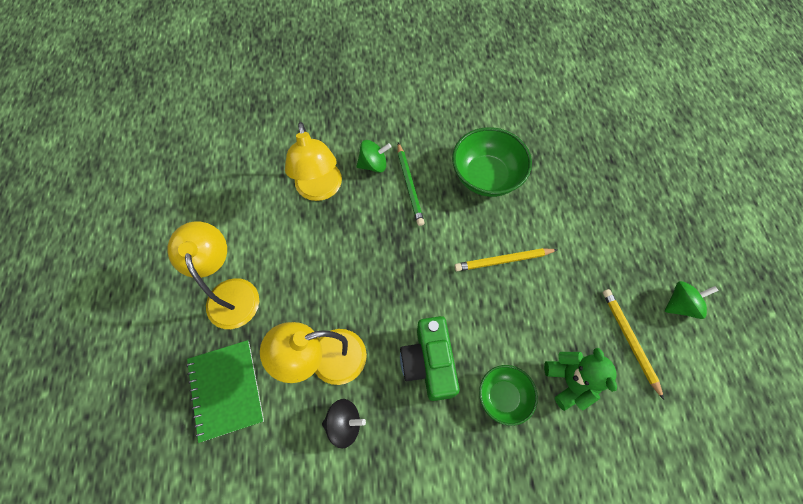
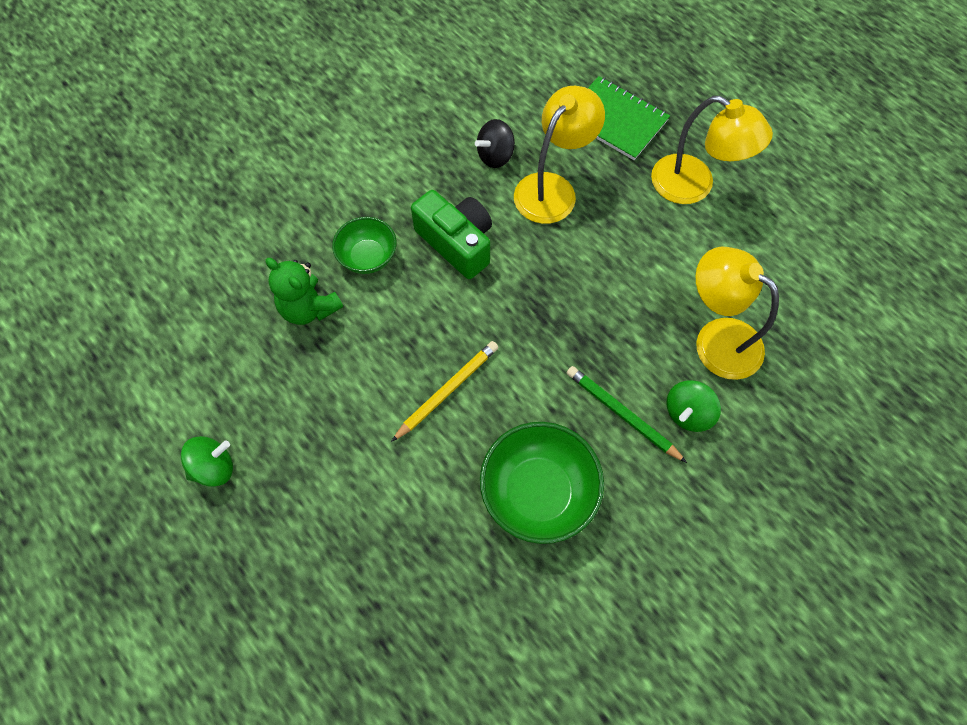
camera: 145 degrees right, 0 degrees up
(629, 340) = (261, 387): yellow pencil -> none
(680, 305) = (214, 467): green spinning top -> green spinning top turned 150 degrees counterclockwise

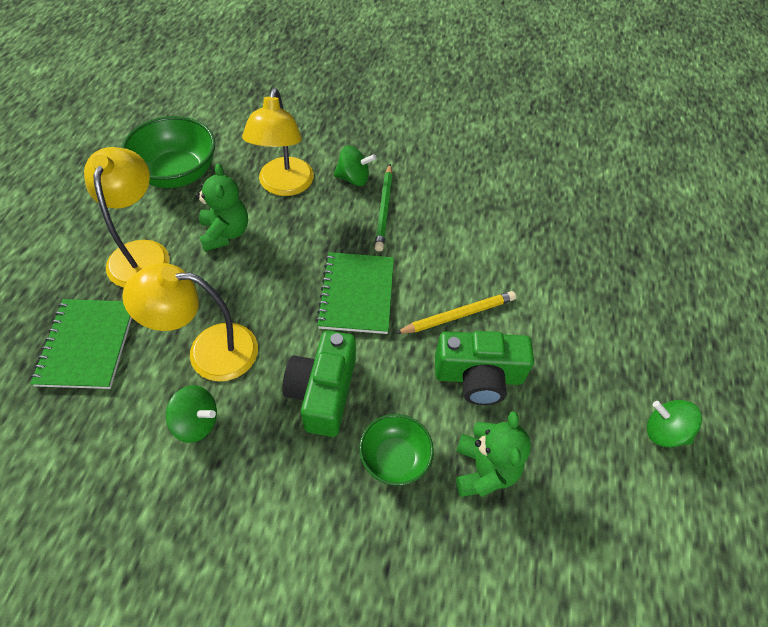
camera: 130 degrees left, 10 degrees down
(379, 361) = (478, 376): none -> green camera
(447, 390) = (458, 315): yellow pencil -> yellow pencil turned 150 degrees clockwise
(495, 156) = (196, 422): black spinning top -> green spinning top
(532, 322) = (357, 294): none -> green notebook
(538, 492) = (476, 225): green bowl -> green bowl (177, 173)
(678, 257) = (225, 233): none -> green teddy bear

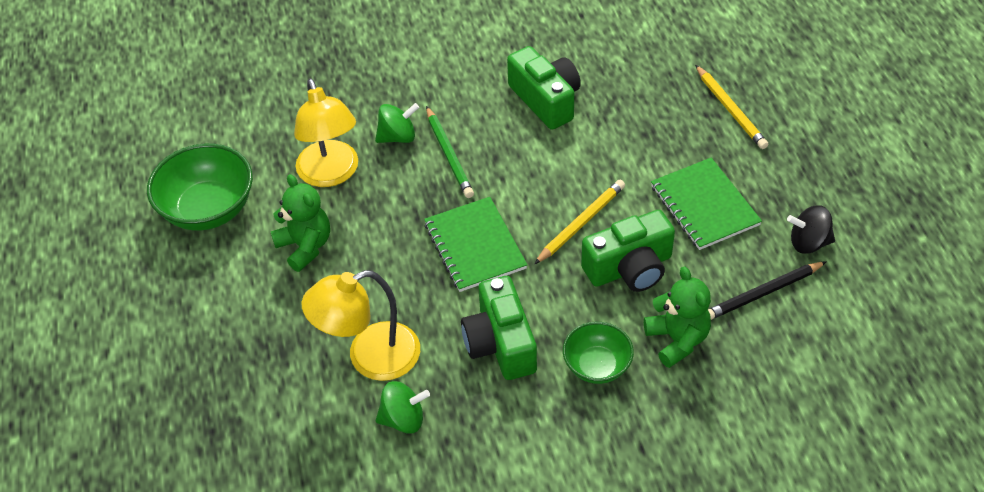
camera: 20 degrees left, 5 degrees down
(87, 344) = (248, 404): green notebook -> green notebook (704, 205)
(141, 253) = (233, 302): yellow lamp -> none
(489, 198) = (546, 100): none -> green camera
(593, 462) = (763, 293): none -> black pencil
(648, 272) = (730, 110): none -> yellow pencil
(663, 432) = (808, 242): green spinning top -> black spinning top

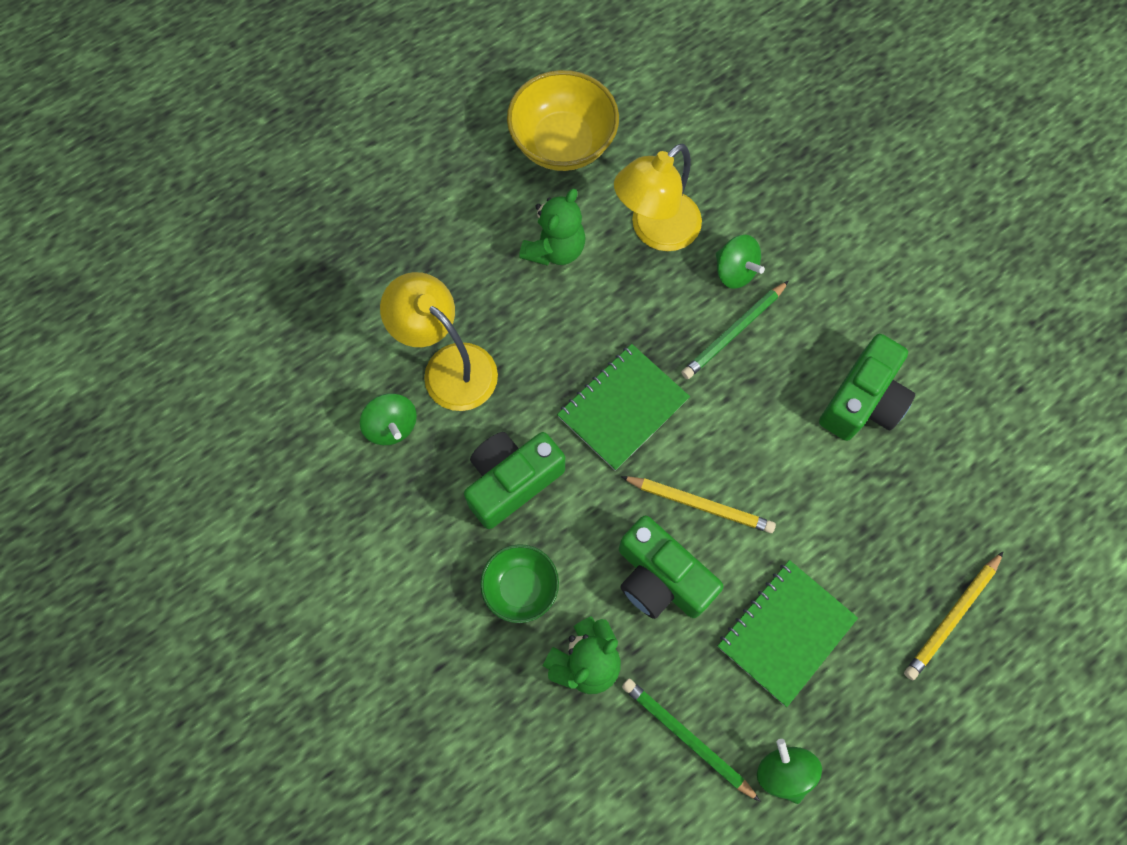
camera: 65 degrees right, 20 degrees up
(208, 209) = (563, 143): green bowl -> yellow bowl
(763, 293) = (686, 737): black pencil -> green pencil
(808, 242) = (783, 771): black spinning top -> green spinning top

